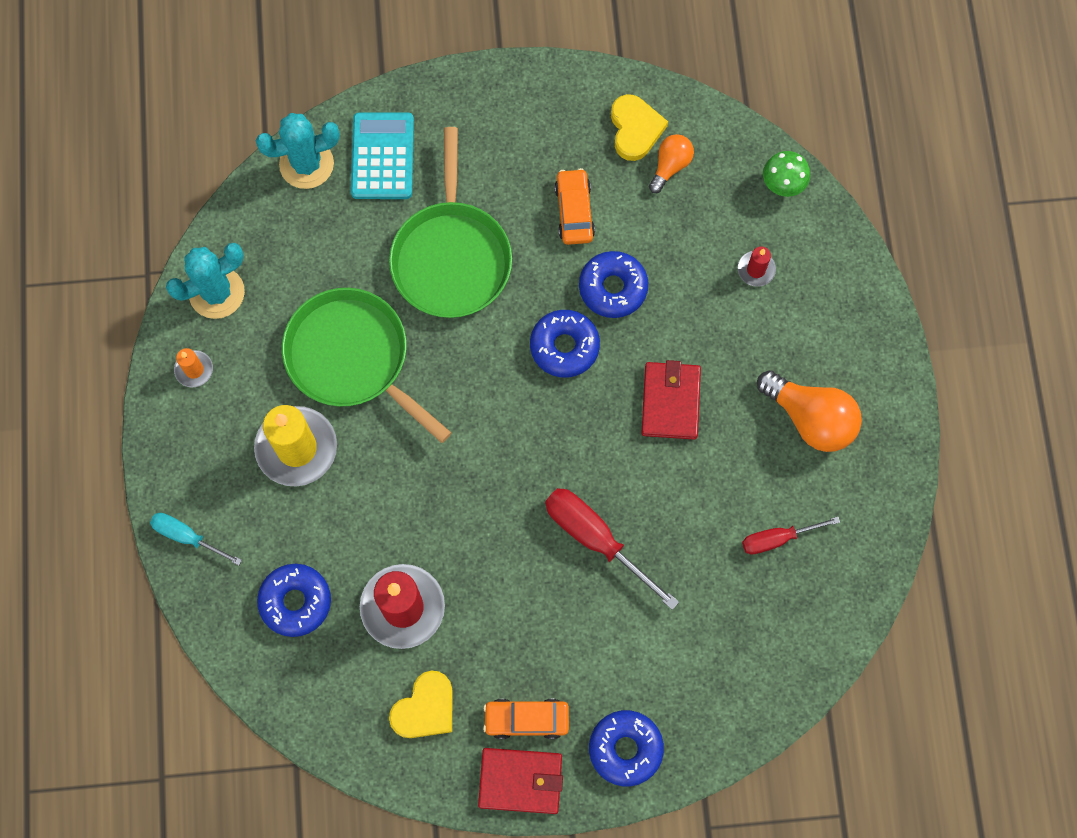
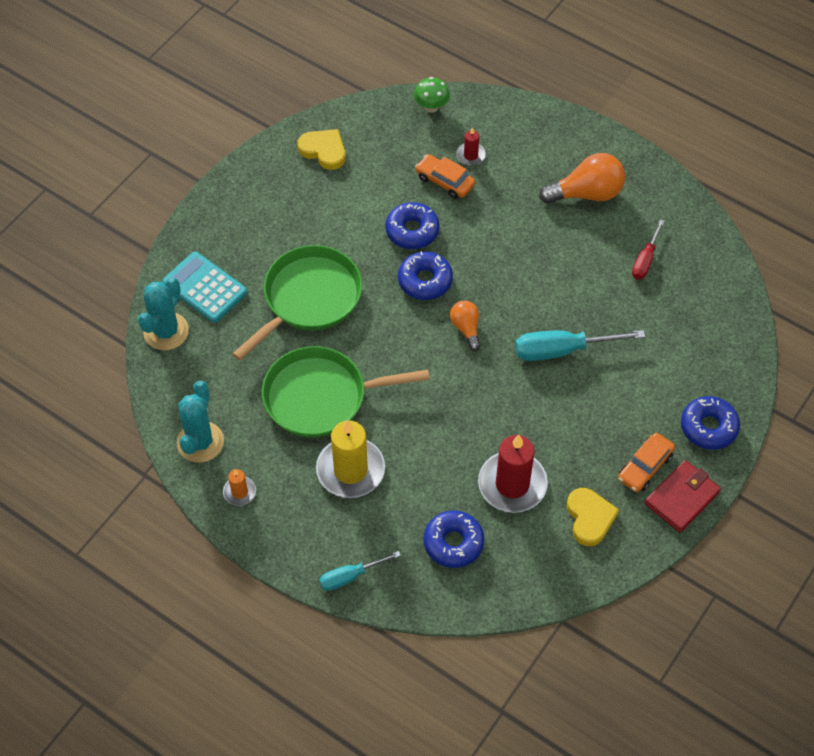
camera: 50 degrees left, 15 degrees down
(451, 258) = (309, 298): green pan -> green pan turned 90 degrees counterclockwise
(574, 211) = (344, 216): orange car -> orange car (445, 181)
(595, 539) = (562, 350): red screwdriver -> turquoise screwdriver
(670, 166) = (364, 150): orange light bulb -> orange light bulb (466, 328)
(670, 402) = (512, 252): red wallet -> none

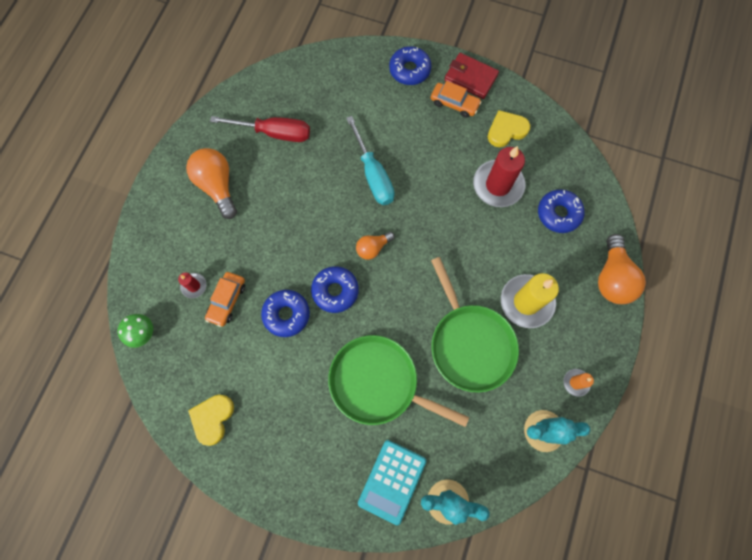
camera: 105 degrees left, 15 degrees up
(350, 576) = (612, 278): turquoise screwdriver -> orange light bulb
(645, 260) = (274, 133): red screwdriver -> red screwdriver, size x1.65

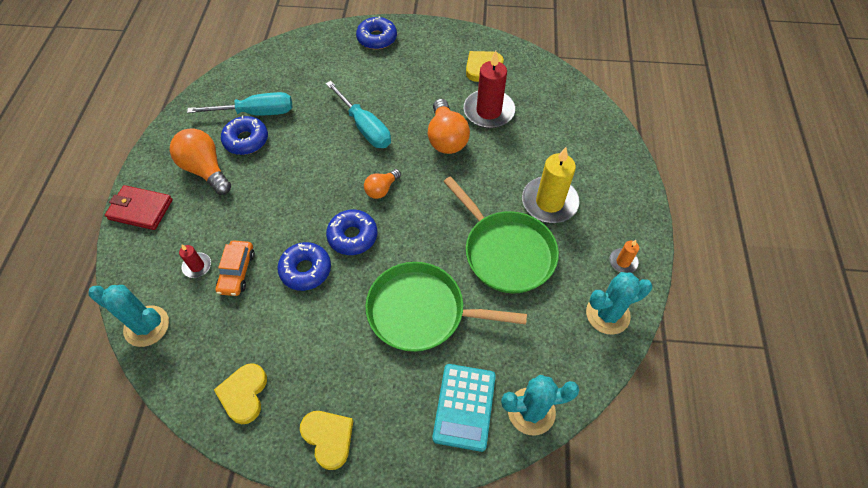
camera: 15 degrees left, 15 degrees down
(143, 333) = (146, 326): green mushroom -> turquoise cactus
(273, 476) = (328, 438): none -> yellow heart
(274, 133) = (256, 113): red screwdriver -> turquoise screwdriver
(454, 103) = (427, 56): orange car -> none
(470, 78) = (436, 34): red wallet -> red wallet (140, 209)
(558, 214) = (553, 122): blue donut -> blue donut (246, 140)
(612, 278) = (623, 163): orange light bulb -> orange light bulb (446, 138)

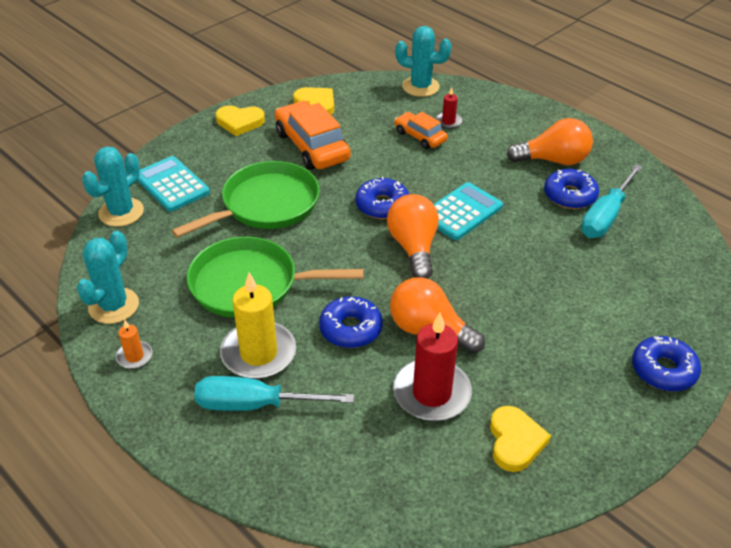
camera: 130 degrees right, 15 degrees down
(140, 209) = (540, 116): red wallet -> none
(146, 326) = (420, 87): turquoise cactus -> turquoise cactus turned 45 degrees clockwise
(305, 270) = (380, 167): blue donut -> blue donut (351, 329)
(316, 341) = (312, 146): none -> orange car
(318, 186) = (461, 212): none -> turquoise calculator
(365, 127) = (509, 278): turquoise screwdriver -> turquoise screwdriver (255, 405)
(381, 189) = (413, 247): orange light bulb -> orange light bulb, size x1.74

